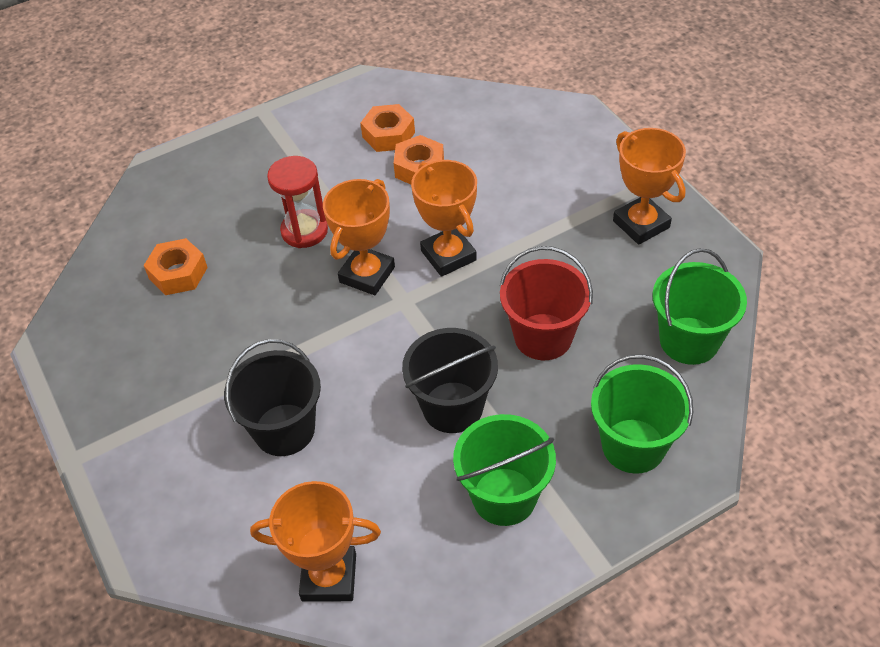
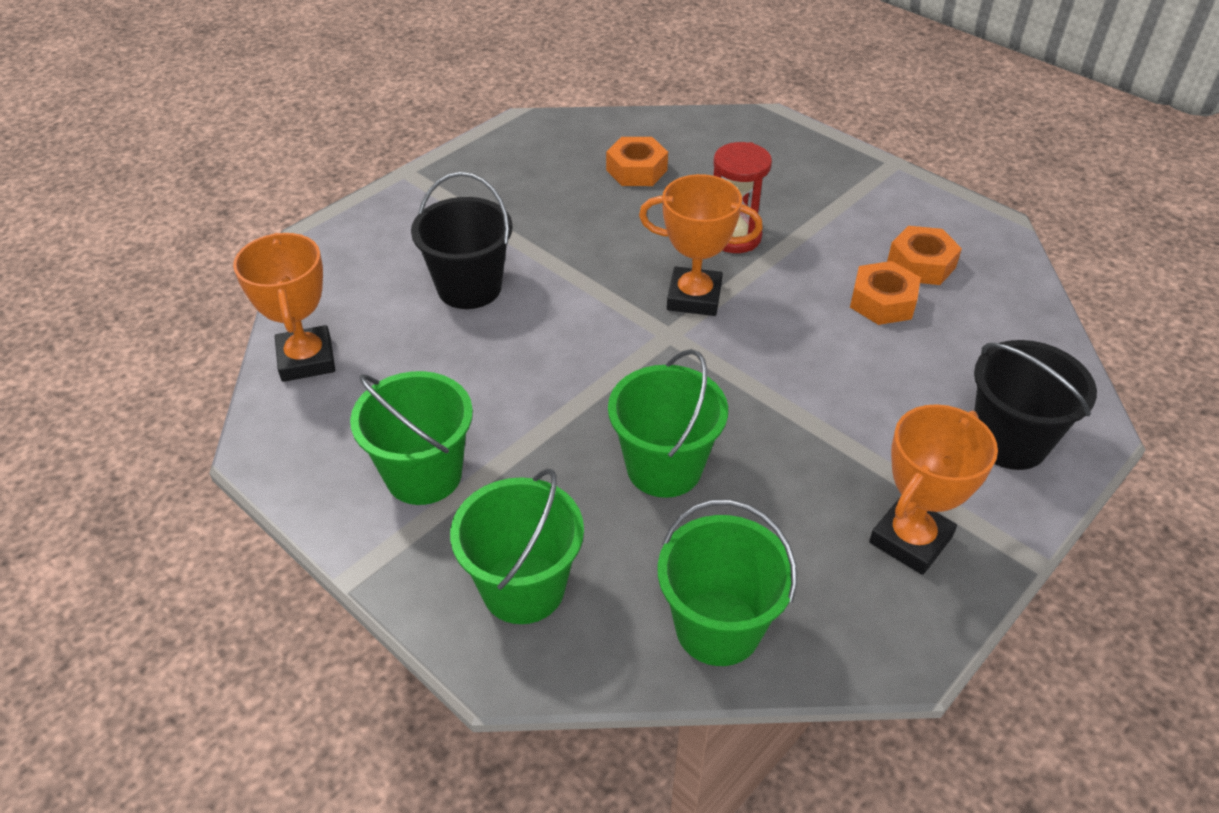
camera: 70 degrees right, 5 degrees down
(448, 255) = (754, 356): orange trophy -> none
(452, 407) = (533, 406): black bucket -> black bucket (1009, 441)
(543, 337) = (664, 467): red bucket -> green bucket

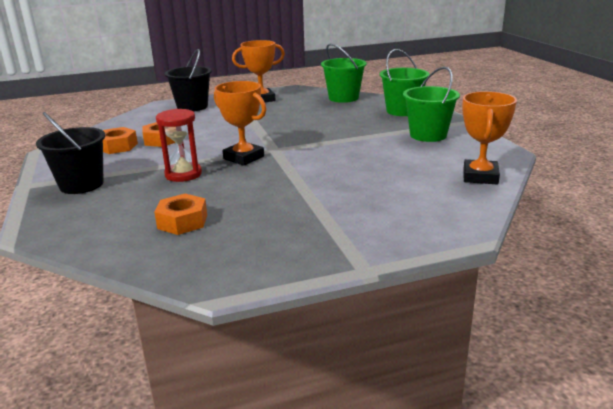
camera: 150 degrees left, 20 degrees down
(469, 288) = (364, 186): black bucket -> black bucket (81, 185)
(664, 467) = (324, 121): green bucket -> none

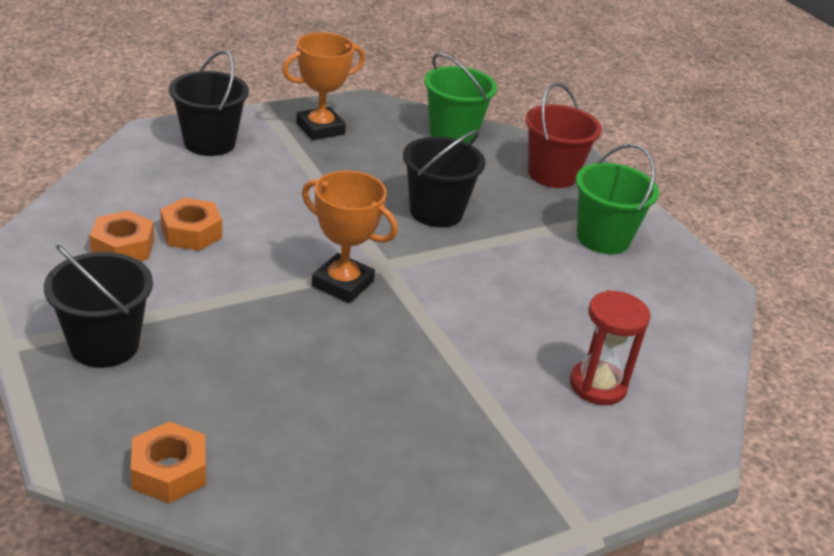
camera: 15 degrees left, 10 degrees up
(182, 221) = (302, 433): orange nut -> orange nut (169, 471)
(183, 174) = (261, 323): red hourglass -> red hourglass (598, 385)
(319, 128) = (436, 212): none -> black bucket
(402, 111) = (552, 174): green bucket -> red bucket
(480, 176) = (693, 338): orange trophy -> none

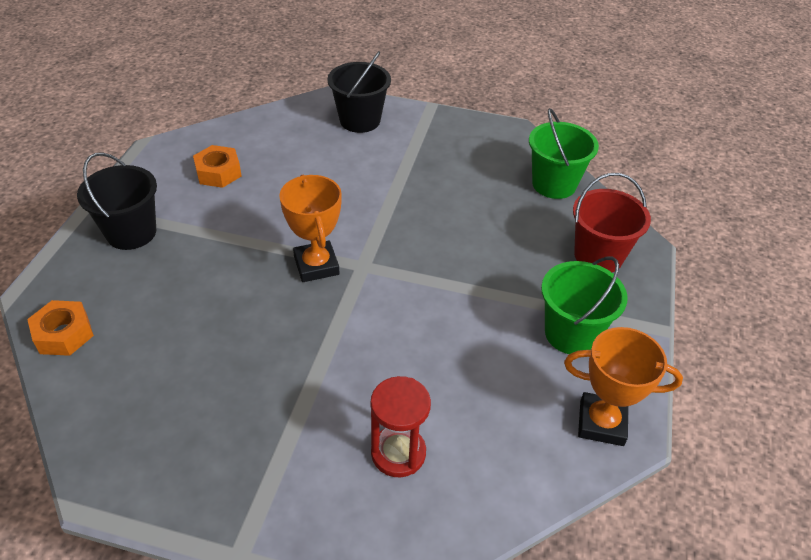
camera: 45 degrees right, 10 degrees up
(191, 233) = (269, 181): orange nut -> none
(320, 129) = (451, 139): orange trophy -> orange trophy (601, 423)
(436, 212) = (455, 243): black bucket -> none

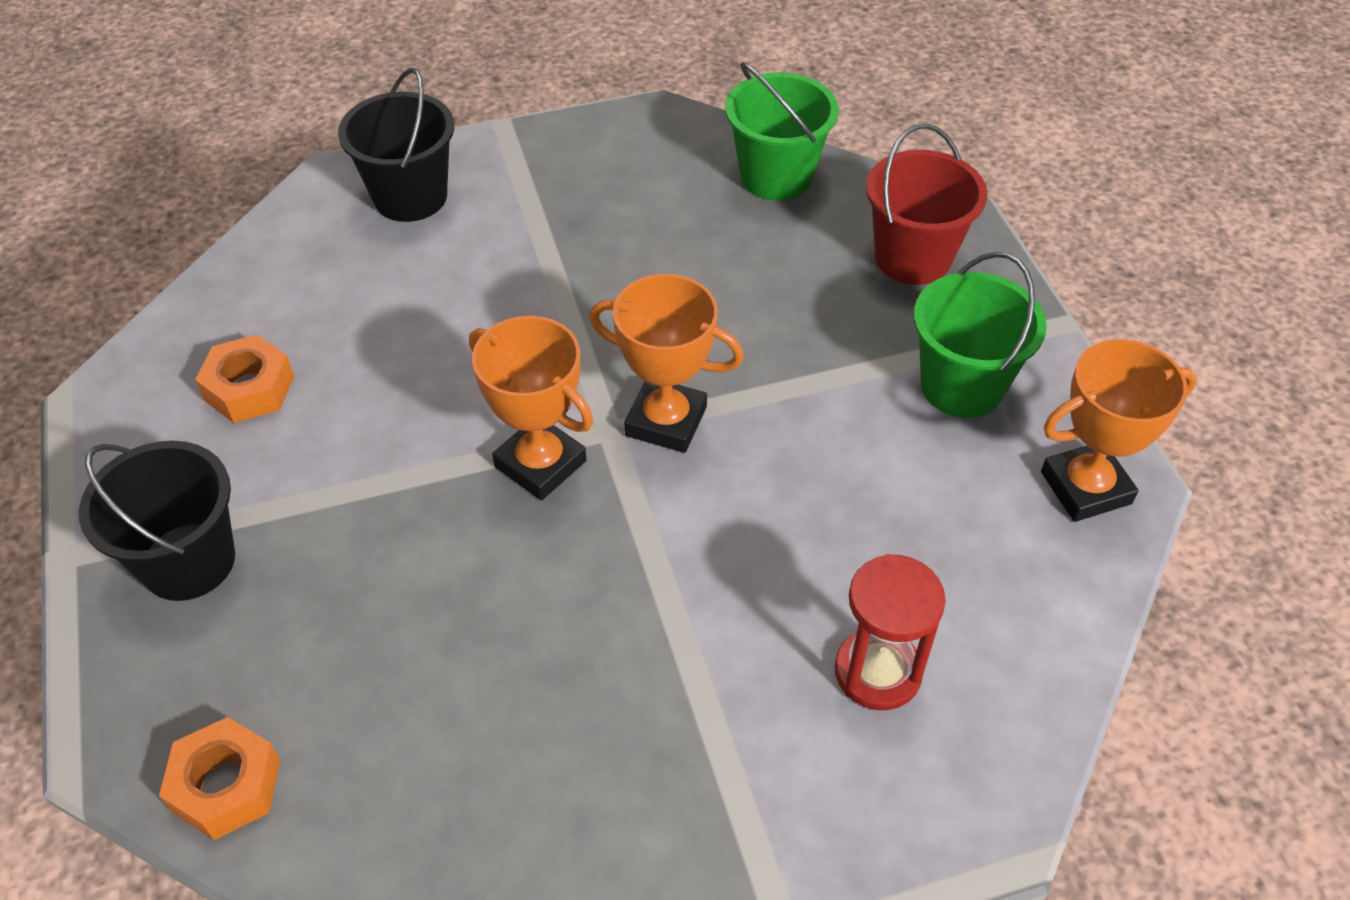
camera: 30 degrees left, 5 degrees up
(394, 275) = (666, 421): none -> orange trophy

